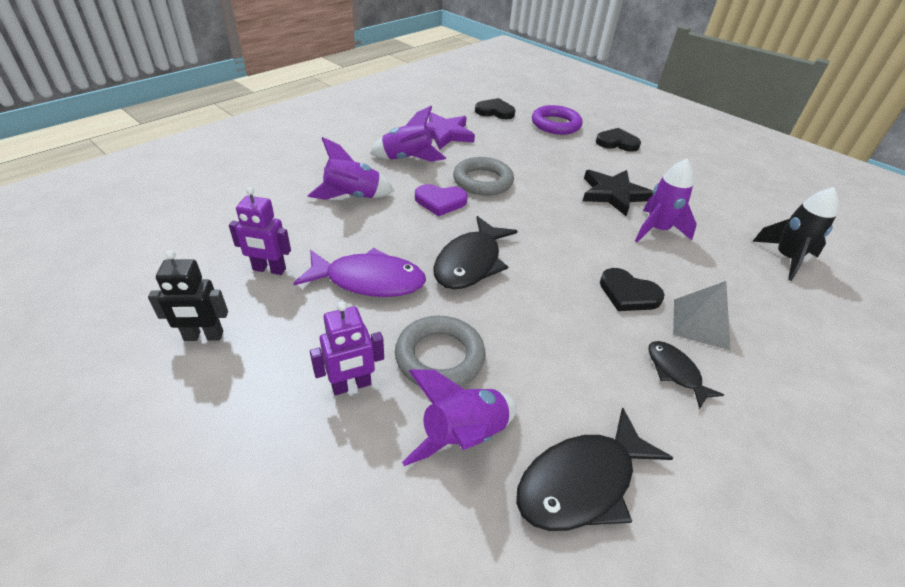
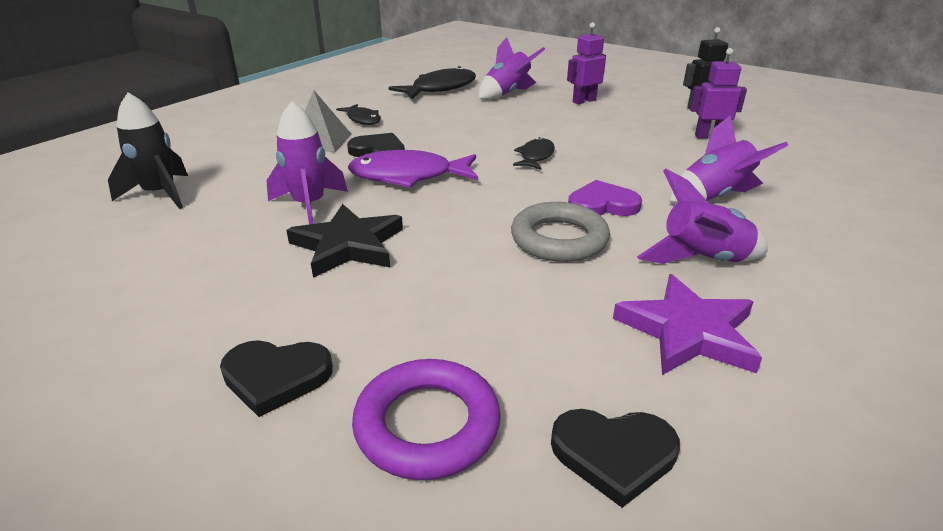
camera: 175 degrees right, 10 degrees down
(369, 280) = (619, 138): purple fish -> purple fish (408, 176)
(439, 357) = (535, 113): grey ring -> none
(470, 263) = (535, 156): black fish -> black fish, size x0.57

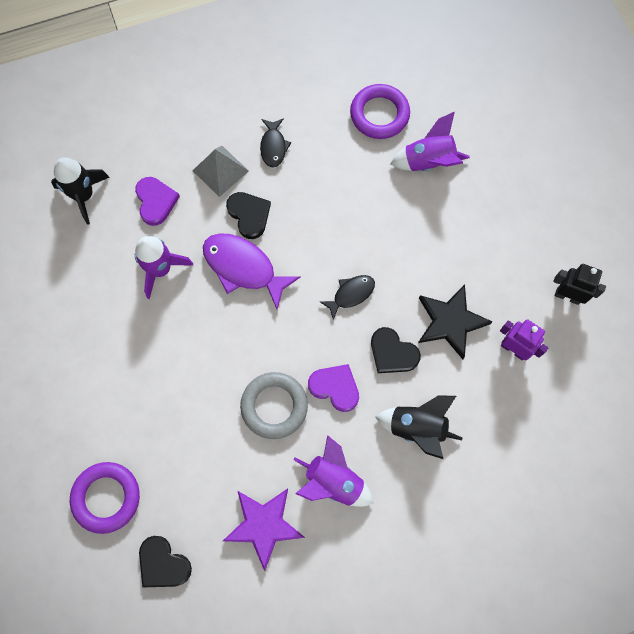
camera: 35 degrees right, 40 degrees up
(262, 173) = (156, 201): none -> purple heart
(276, 377) = (65, 425): black heart -> black heart (392, 353)
(348, 245) = (156, 333): black star -> black star (450, 322)
(440, 89) = (379, 114): black fish -> purple ring
(584, 101) = (480, 219): purple robot -> none
(714, 197) = (417, 428): purple rocket -> black rocket

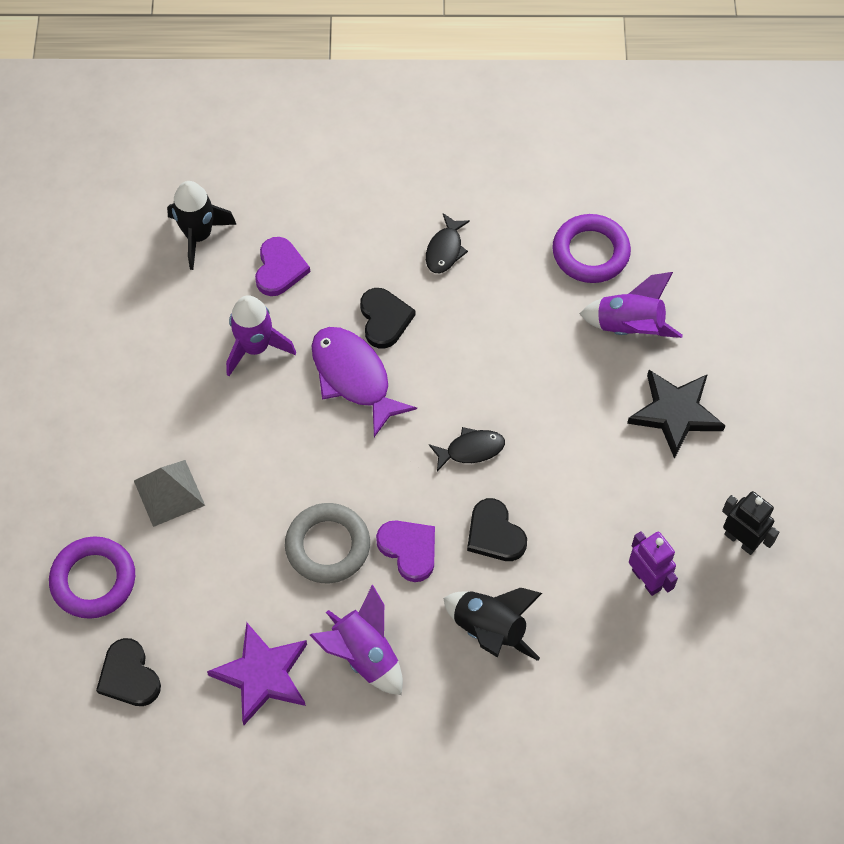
camera: 20 degrees right, 10 degrees down
(220, 170) = (370, 257): grey pyramid -> grey pyramid (169, 493)
(450, 322) = (580, 522): black star -> black star (675, 413)

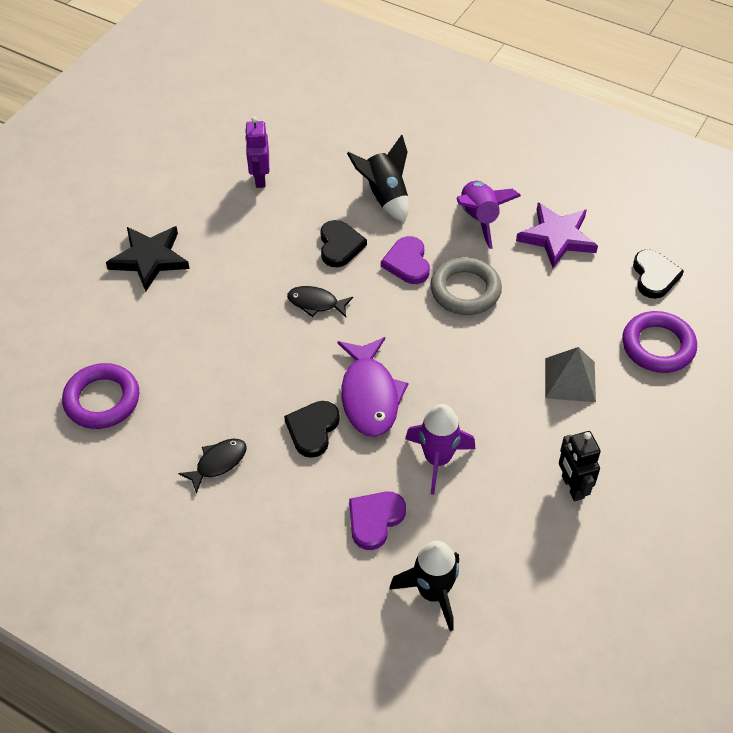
camera: 150 degrees left, 10 degrees down
(629, 327) = (126, 330): purple rocket -> none
(741, 540) = (180, 172): black robot -> black robot (572, 487)

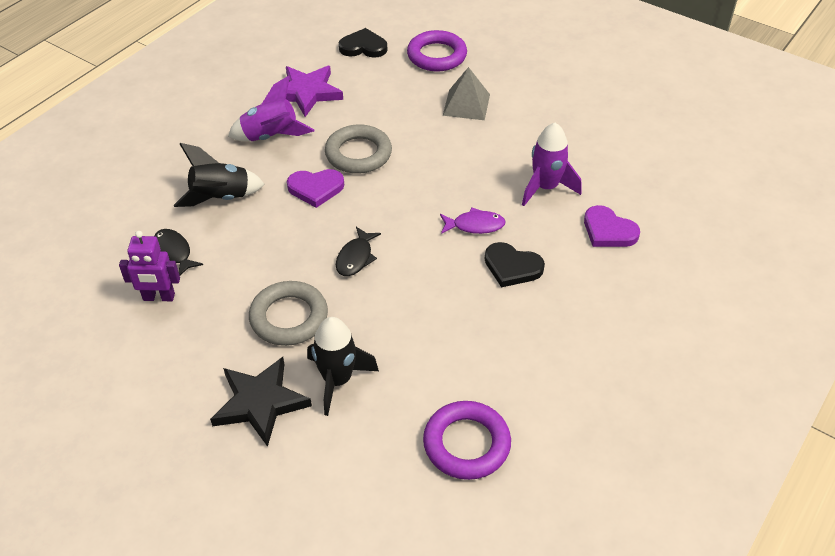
camera: 85 degrees left, 5 degrees down
(218, 463) = (550, 339): black fish -> black fish (174, 252)
(240, 265) = (289, 317): none -> grey ring
(340, 246) = (281, 235): black heart -> none
(370, 395) = (475, 225): purple fish -> purple fish, size x0.57
(432, 592) = (674, 201): black rocket -> black rocket (337, 380)
(572, 487) = (571, 116): black robot -> none

